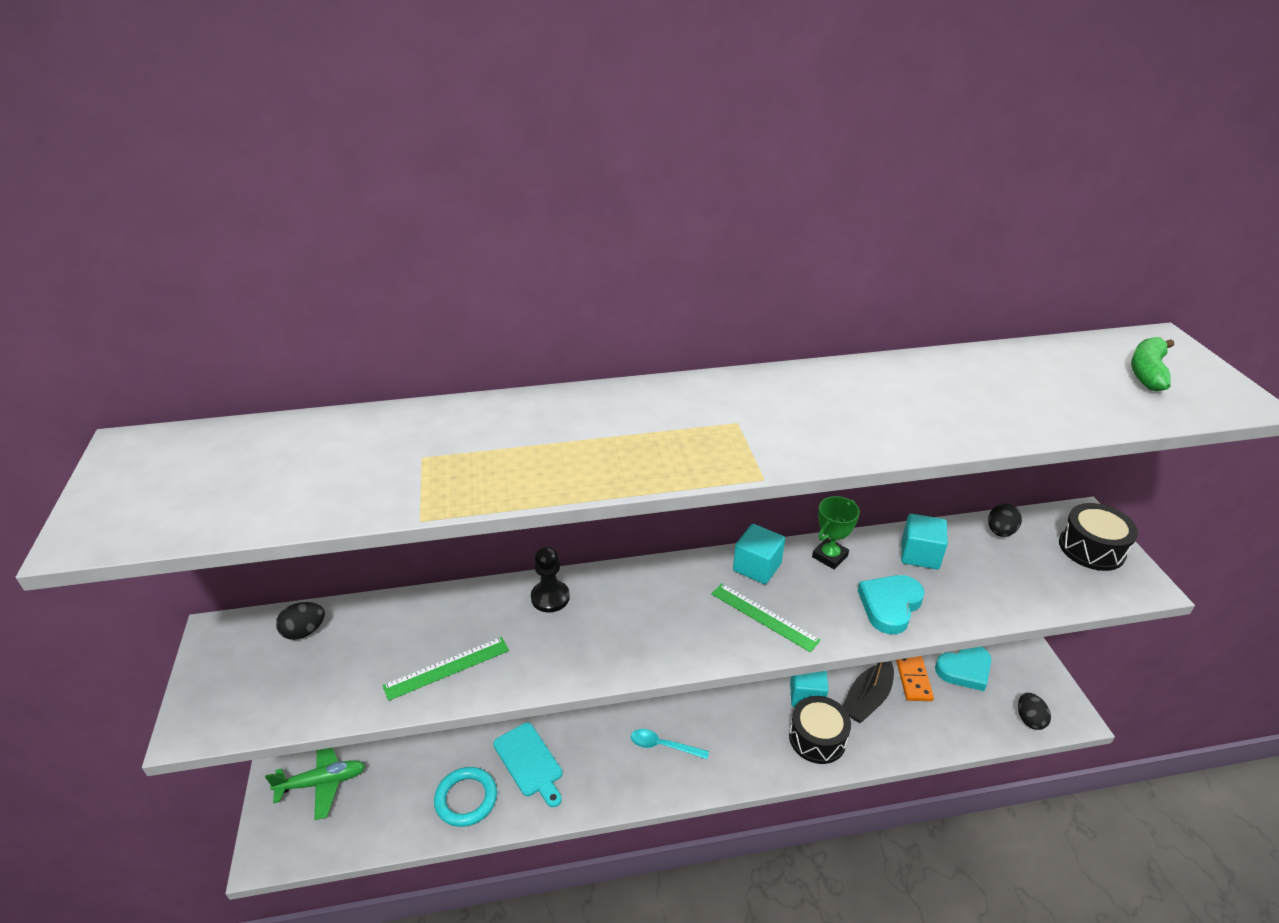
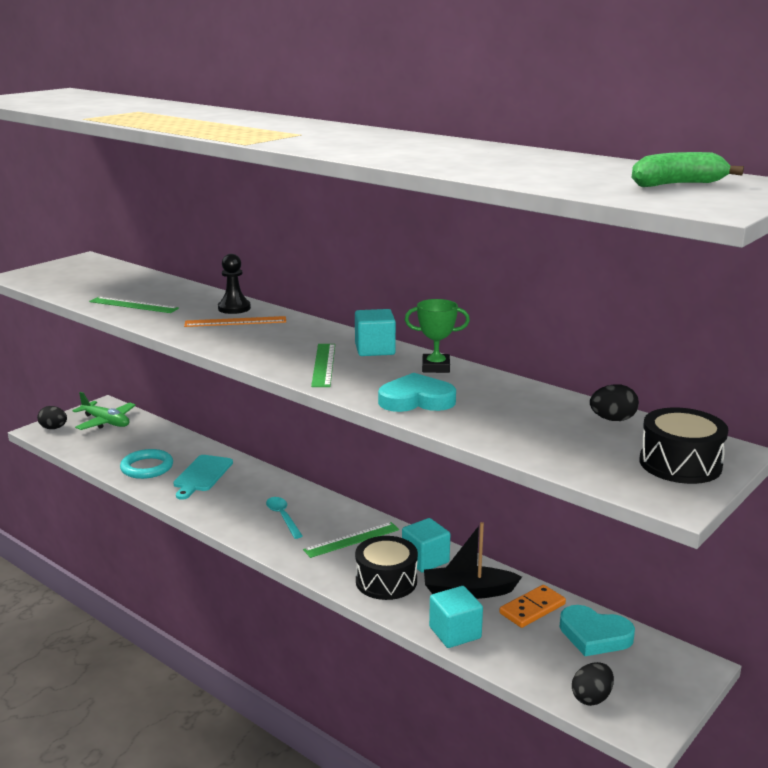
camera: 50 degrees right, 15 degrees down
(304, 631) = (113, 271): black egg -> black egg (53, 428)
(591, 616) = (235, 322): none -> orange ruler
(740, 721) = (352, 540): none -> green ruler
(920, 554) = (506, 396): turquoise cube -> turquoise cube (455, 632)

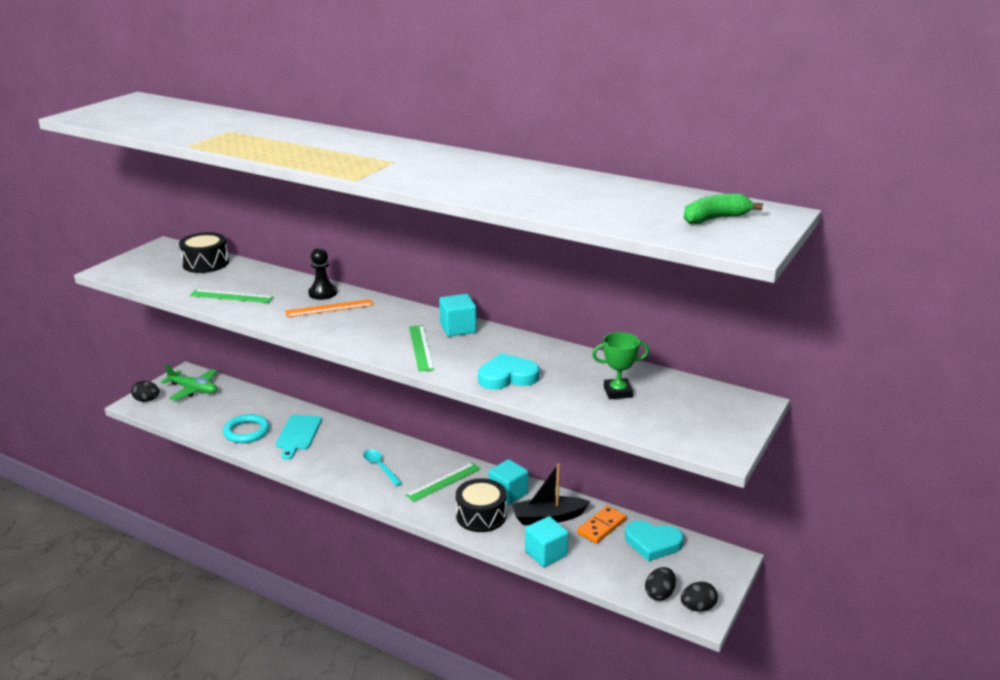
camera: 10 degrees left, 5 degrees up
(436, 367) = (513, 343): green trophy -> green trophy (618, 392)
(612, 419) = (663, 382): black egg -> black egg (697, 607)
(680, 464) = (721, 418): black drum -> black drum (206, 263)

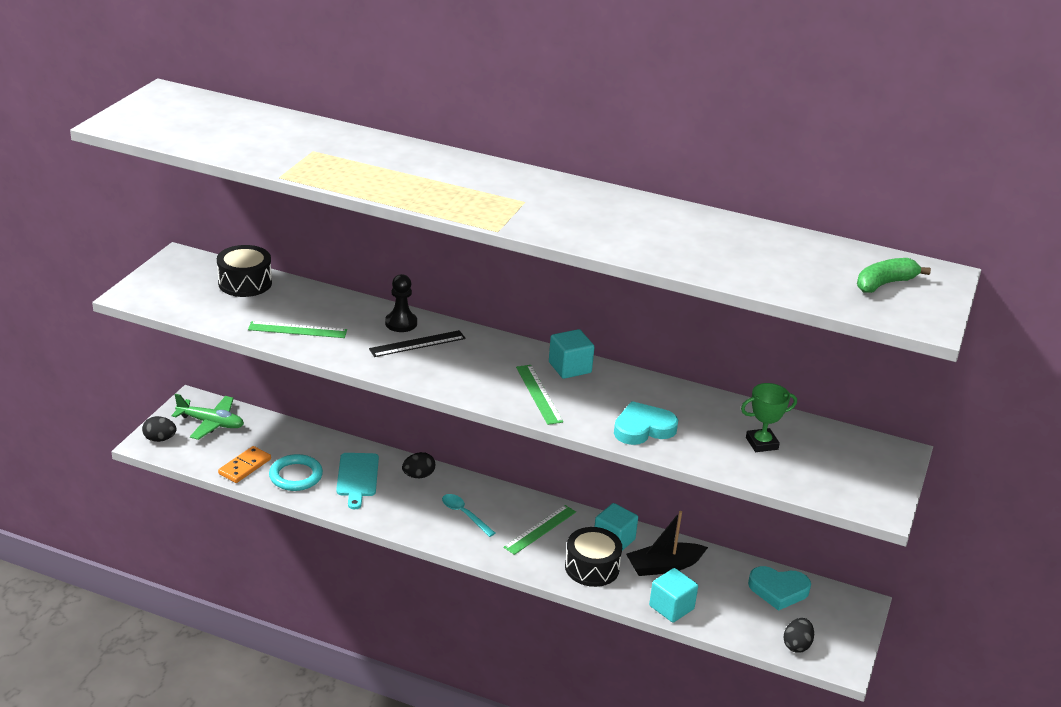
camera: 10 degrees left, 5 degrees up
(329, 308) = (417, 343): orange ruler -> black ruler
(601, 526) = (722, 574): orange domino -> orange domino (245, 467)
(697, 607) = (837, 657): black egg -> black egg (418, 475)

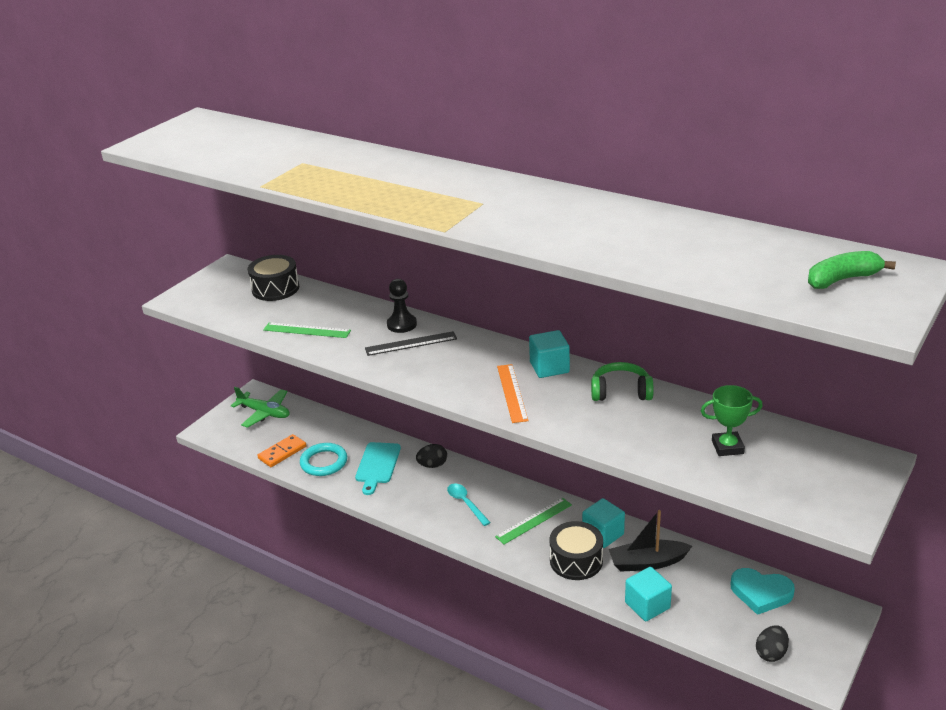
camera: 15 degrees right, 0 degrees up
(160, 439) = (218, 426): black egg -> none
(538, 394) = (512, 393): green ruler -> orange ruler
(643, 428) = (607, 429): turquoise heart -> none
(647, 391) = (621, 392): none -> green headphones

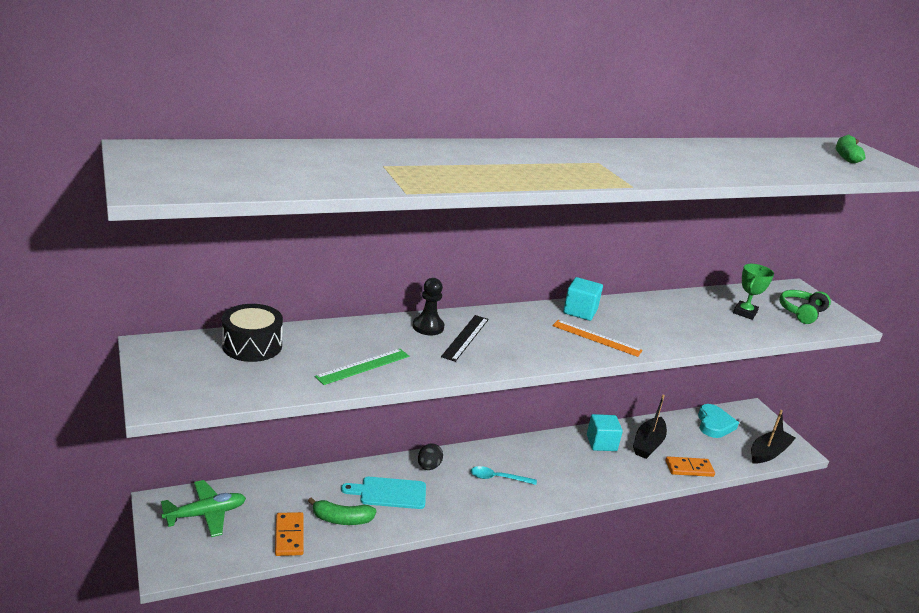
camera: 60 degrees left, 5 degrees down
(324, 462) = (342, 519): turquoise ring -> green banana
(377, 465) = (389, 493): turquoise cutting board -> turquoise cutting board turned 135 degrees clockwise
(534, 521) = (555, 461): green ruler -> none
(576, 561) = (617, 469): black drum -> none
(621, 392) = (643, 307): green headphones -> green headphones (801, 312)
(647, 605) = (689, 468): turquoise cube -> orange domino
(761, 593) = (714, 424): turquoise heart -> turquoise heart turned 45 degrees counterclockwise
(771, 653) = (768, 452): black egg -> black boat

